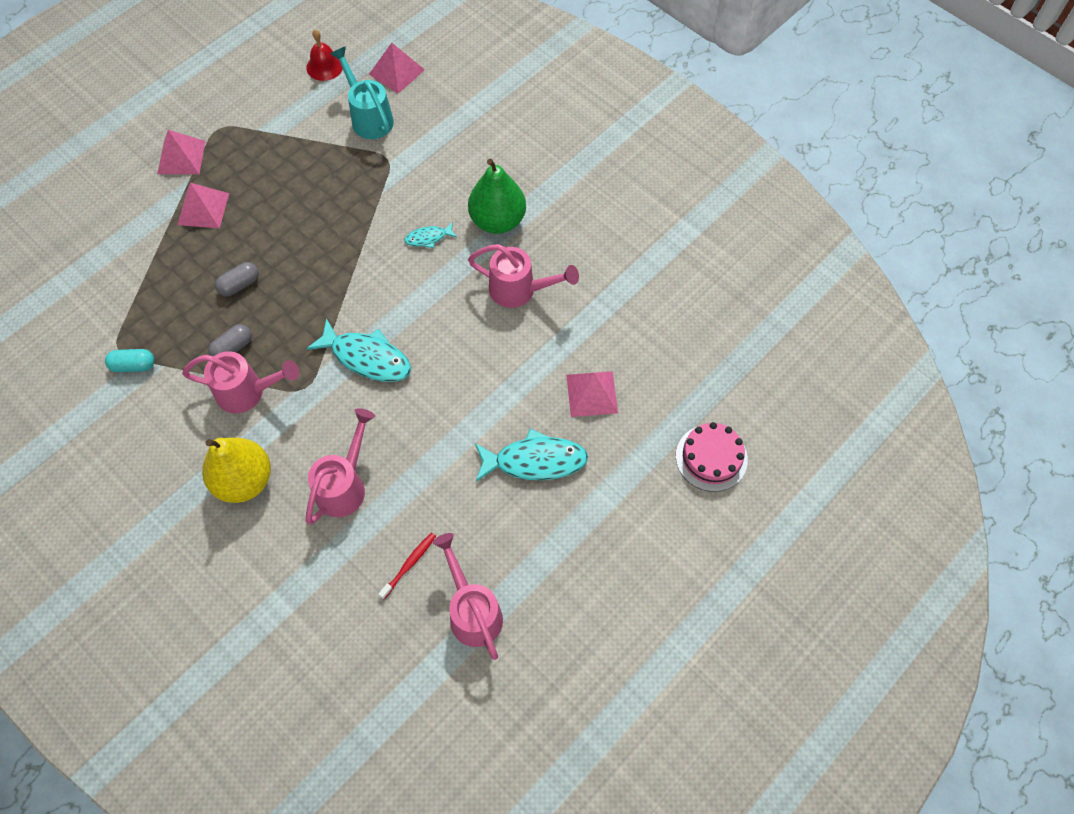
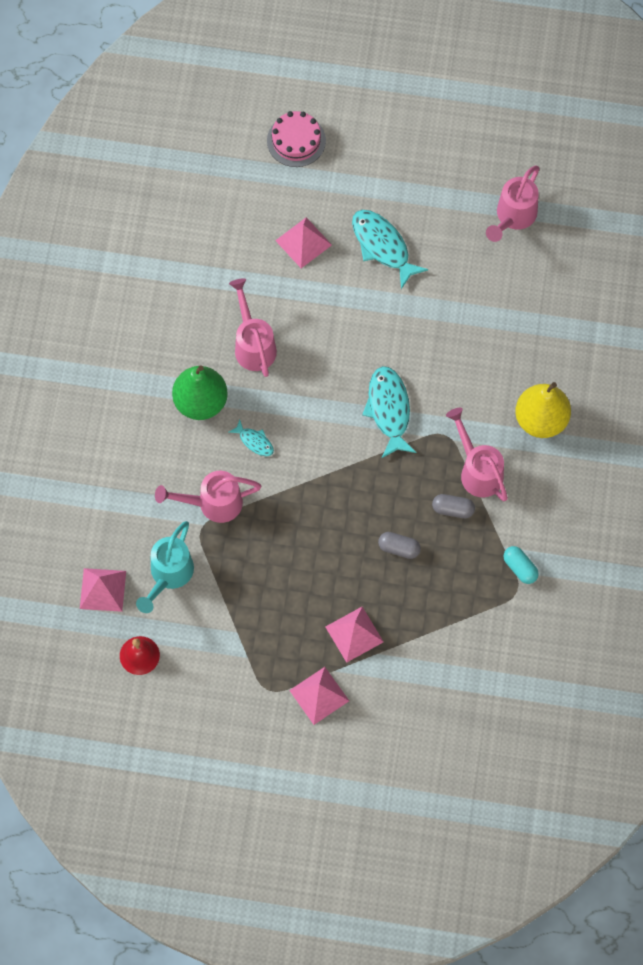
camera: 125 degrees left, 5 degrees up
(344, 485) = (493, 353): pink watering can -> pink watering can (213, 503)
(409, 564) = (514, 274): red toothbrush -> none

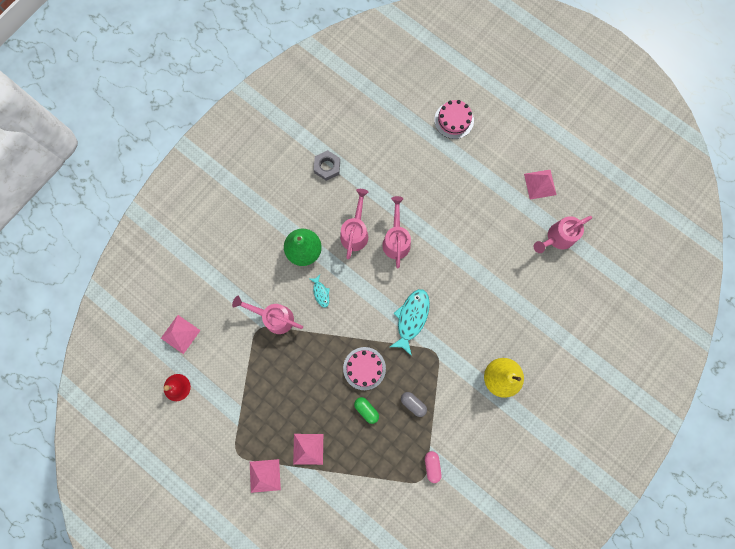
camera: 30 degrees right, 10 degrees up
(166, 284) = (327, 167): none -> grey nut
(168, 575) = (223, 347): turquoise watering can -> none
(303, 242) = (421, 185): pink pyramid -> pink pyramid (540, 184)
(366, 501) = (364, 368): none -> pink cake
(382, 246) = (467, 213): turquoise fish -> none
(399, 548) = (366, 410): grey capsule -> green capsule
(478, 470) = (442, 388): pink watering can -> pink watering can (396, 240)
(520, 568) = (432, 466): turquoise capsule -> pink capsule

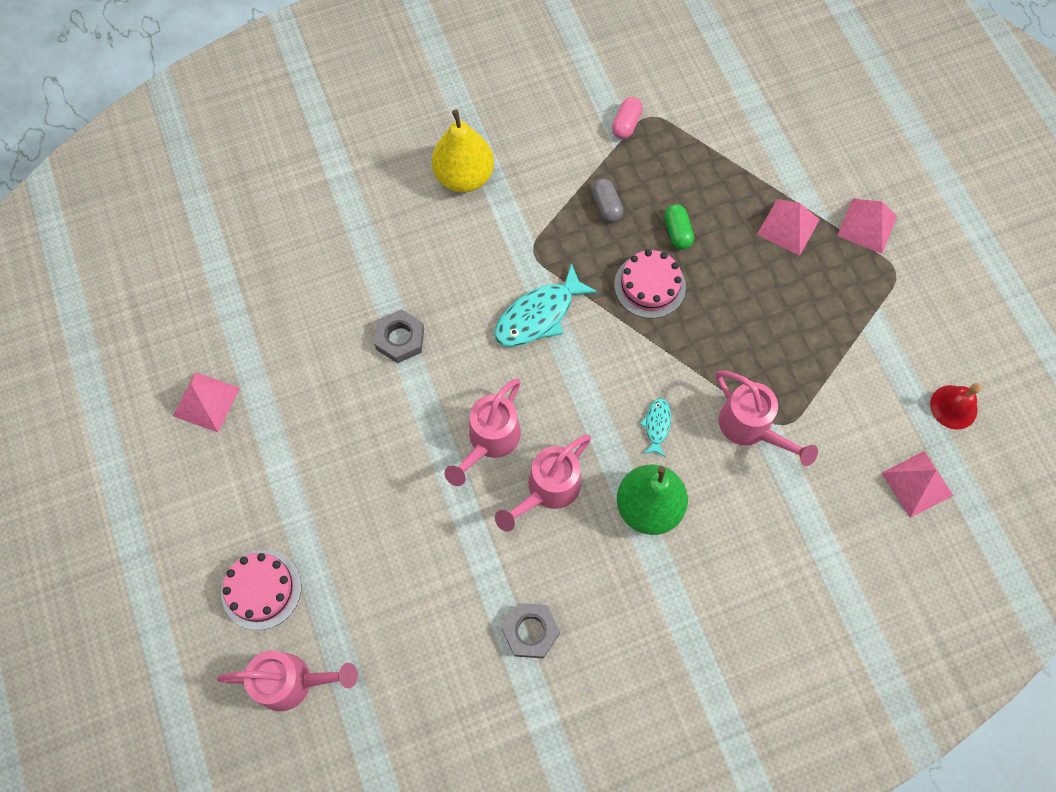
camera: 150 degrees left, 10 degrees down
(471, 266) = (400, 339): none -> grey nut
(557, 238) = (245, 309): pink watering can -> pink watering can (293, 682)

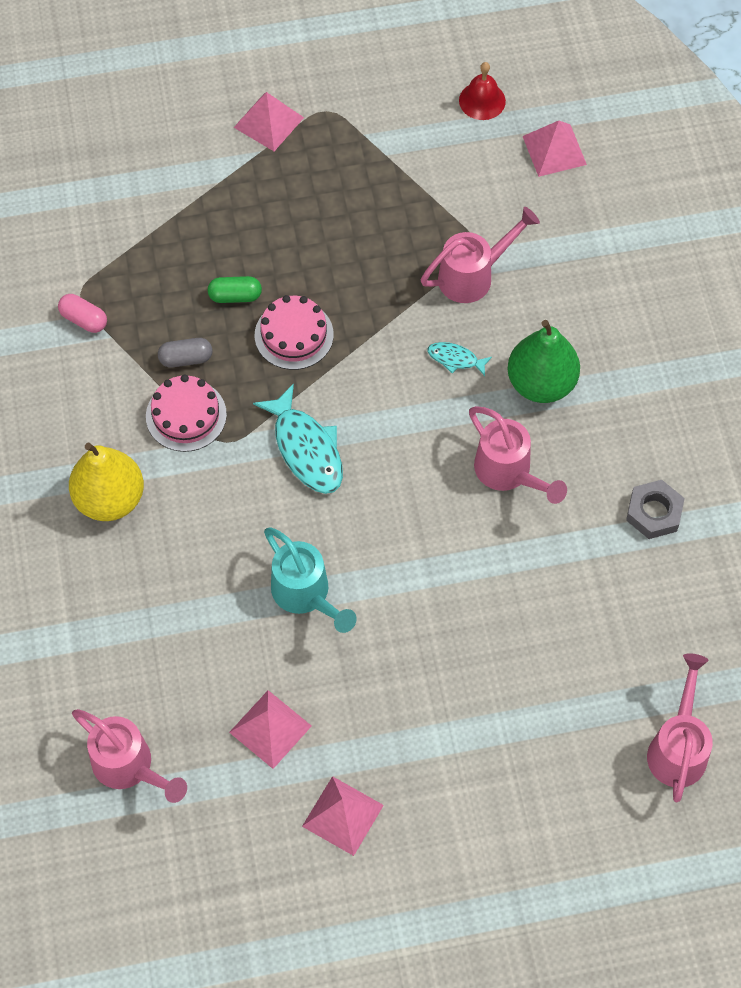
camera: 80 degrees left, 5 degrees down
(261, 589) = (575, 771): pink cake -> pink cake (186, 415)
(400, 339) = (306, 595): grey nut -> turquoise watering can
(489, 441) = (444, 520): pink watering can -> pink watering can (129, 767)
(788, 227) = (253, 192): pink pyramid -> pink pyramid (270, 729)

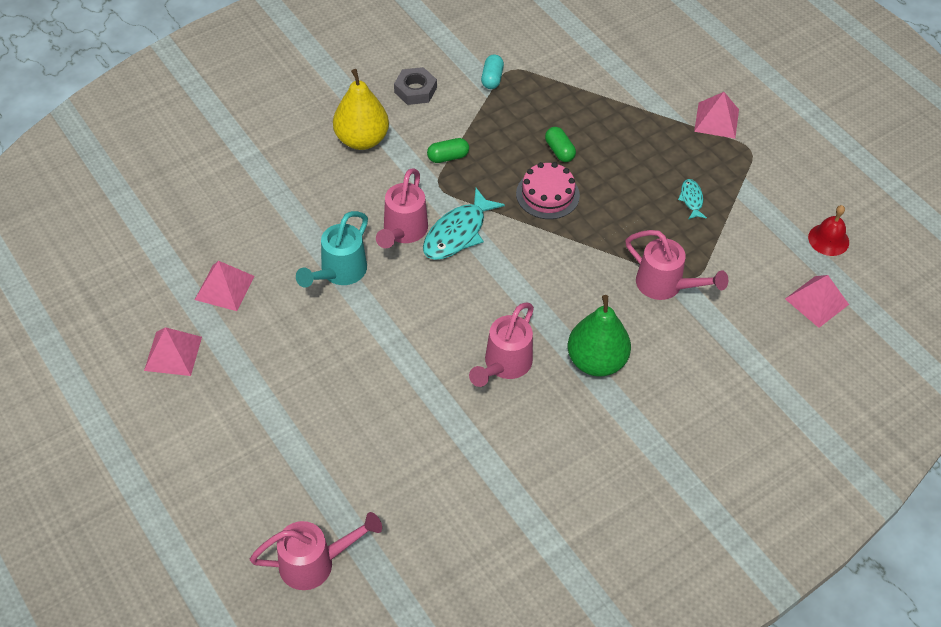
camera: 65 degrees right, 10 degrees down
(84, 319) = (492, 78): pink capsule -> turquoise capsule
(129, 767) = (165, 219): pink watering can -> pink watering can (403, 232)
(186, 358) = (493, 141): grey capsule -> none
(186, 415) = (448, 157): pink cake -> green capsule
(455, 359) = (585, 298): turquoise fish -> turquoise fish (691, 199)
(654, 513) = (521, 478): grey nut -> grey nut (415, 90)

